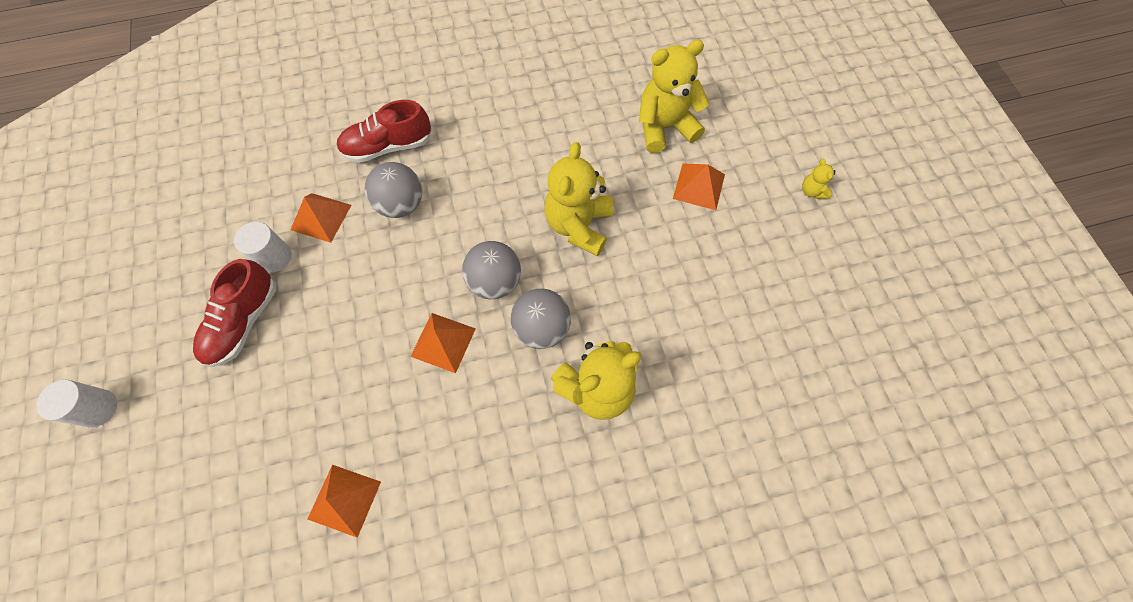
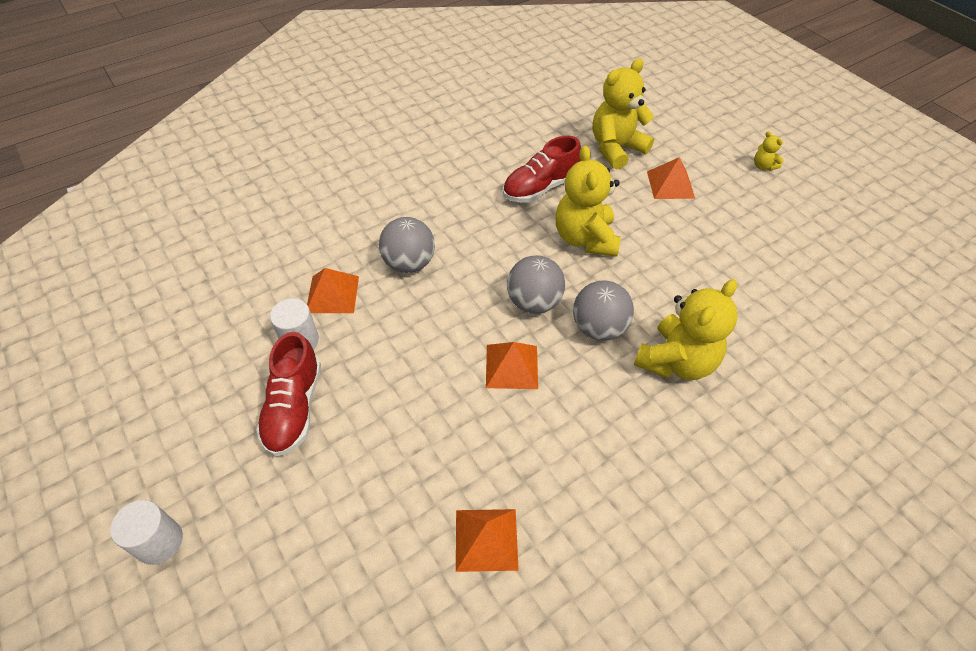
camera: 20 degrees left, 15 degrees down
(388, 146) = (371, 220): red shoe -> red shoe (540, 187)

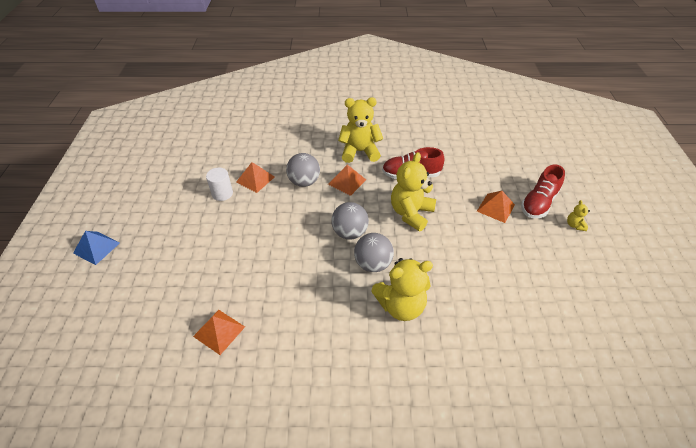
camera: 35 degrees right, 5 degrees down
(159, 542) = (96, 248): white cylinder -> blue pyramid
(294, 408) = (193, 222): red shoe -> red shoe (538, 203)
(511, 366) = (307, 258): orange pyramid -> orange pyramid (347, 182)
(616, 149) = (479, 172): yellow teddy bear -> yellow teddy bear (359, 151)

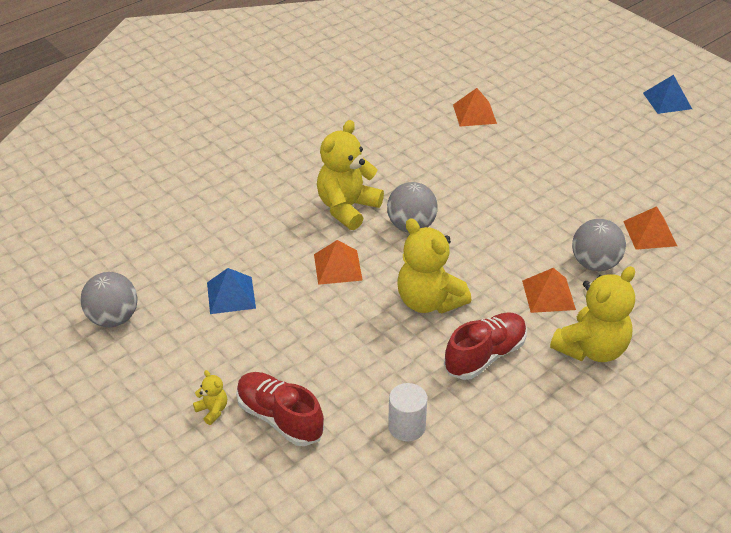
camera: 140 degrees right, 5 degrees down
(222, 193) = (654, 199): white cylinder -> white cylinder (406, 427)
(349, 232) = (470, 240): grey ball -> grey ball (113, 318)
(411, 213) = (429, 301): yellow teddy bear -> yellow teddy bear turned 150 degrees clockwise
(495, 208) = (333, 373): orange pyramid -> orange pyramid (338, 267)
(529, 287) = (231, 295): none -> blue pyramid
(538, 203) = (279, 418): red shoe -> red shoe turned 45 degrees counterclockwise

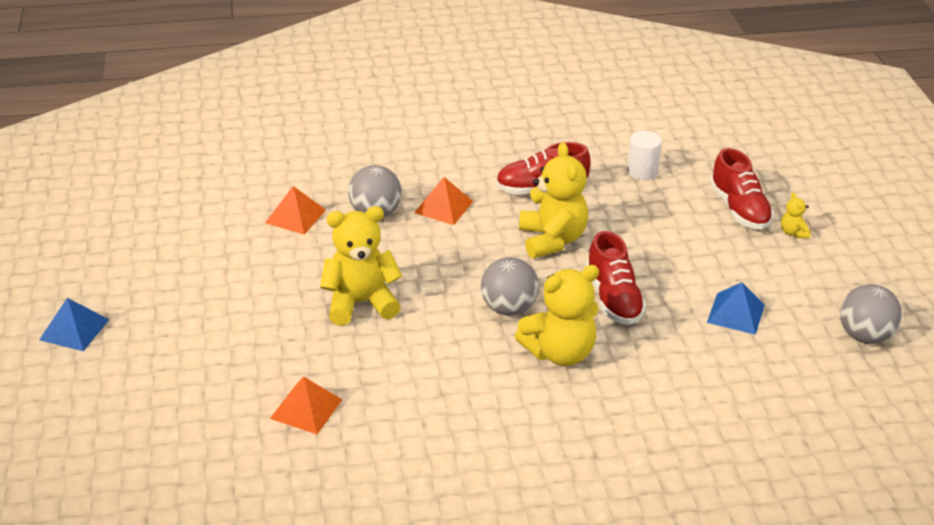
camera: 150 degrees left, 5 degrees down
(338, 267) = (613, 299): orange pyramid -> red shoe
(591, 349) = (453, 163): yellow teddy bear -> yellow teddy bear (360, 303)

